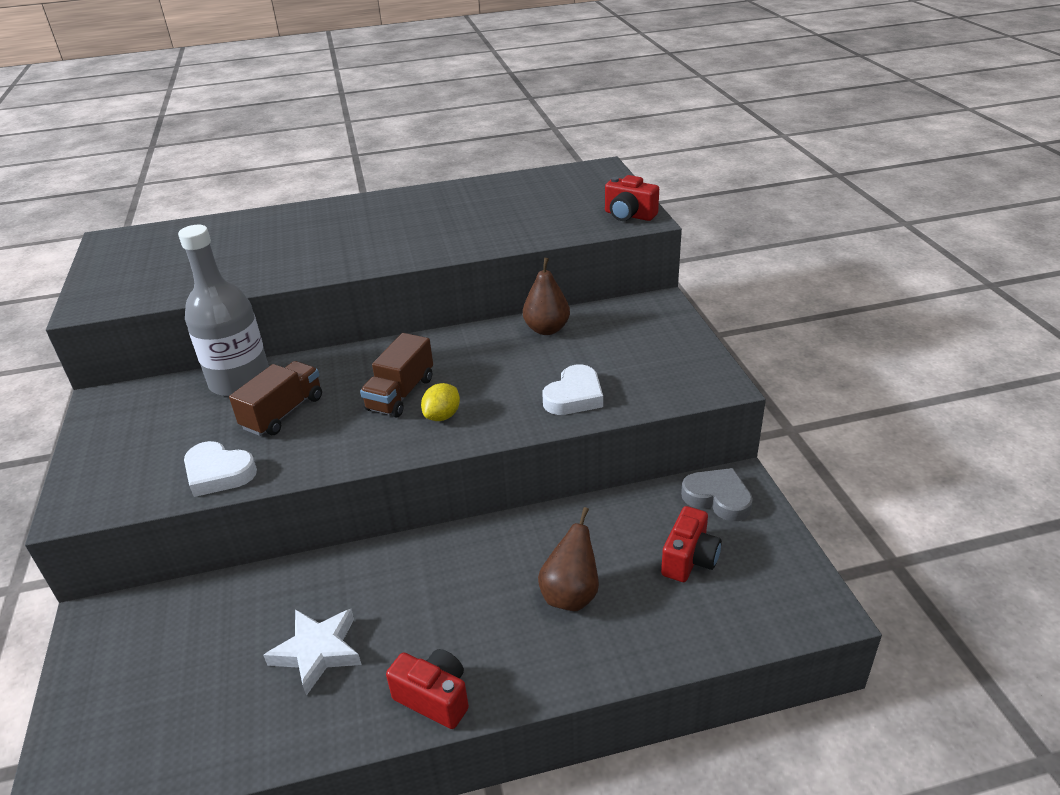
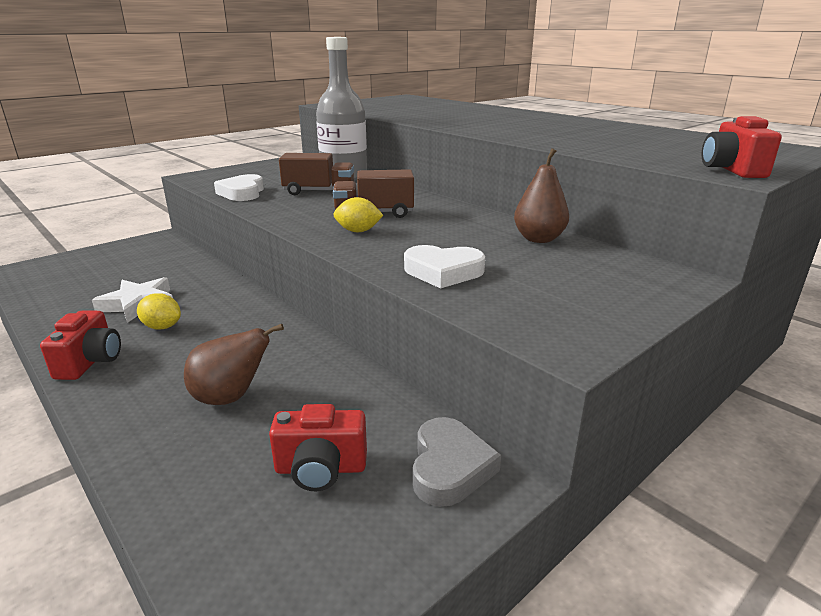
camera: 60 degrees right, 10 degrees down
(397, 633) = (162, 327): none -> yellow lemon

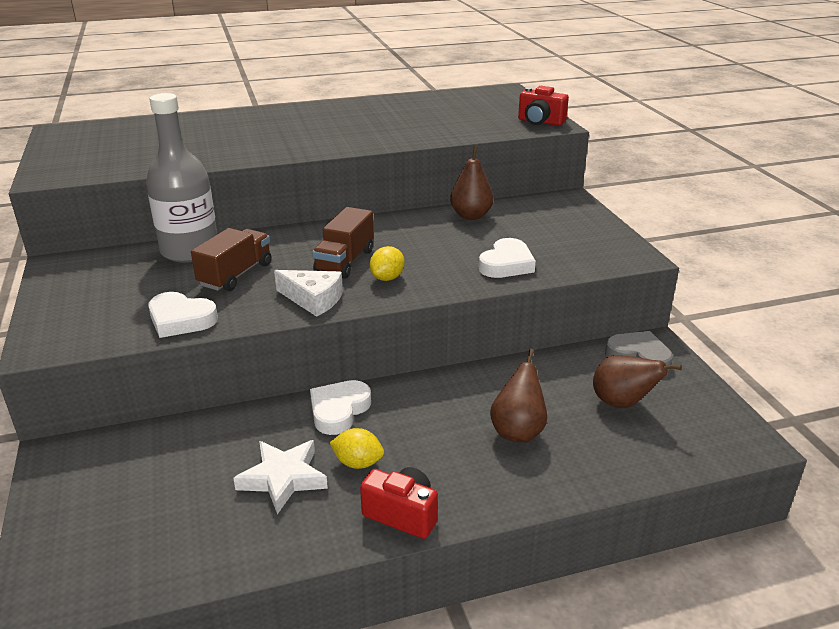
camera: 65 degrees left, 5 degrees up
(162, 327) = (358, 463): yellow lemon -> yellow lemon turned 60 degrees clockwise
(234, 303) = (339, 410): none -> white heart
(297, 217) = (313, 299): none -> white cheese
(320, 468) = (622, 403): red camera -> brown pear

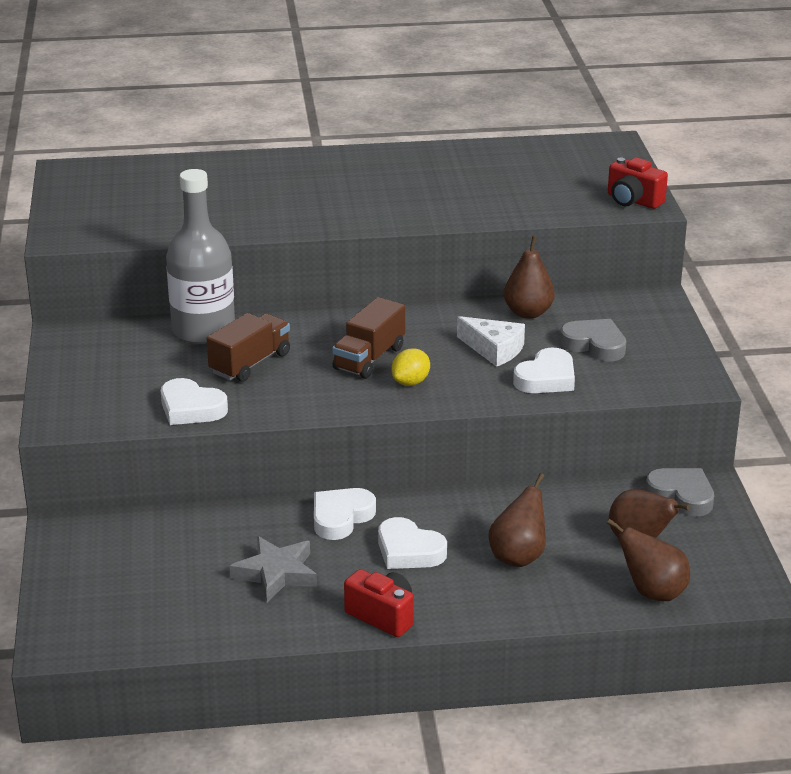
camera: 10 degrees right, 0 degrees up
(283, 478) = (276, 573): white star -> grey star
(313, 299) = (327, 399): white cheese -> white cheese (494, 349)
(358, 463) = (350, 568): yellow lemon -> none
(411, 437) = (409, 550): none -> white heart
(536, 235) = (594, 345): none -> grey heart
(657, 453) = (652, 592): none -> brown pear

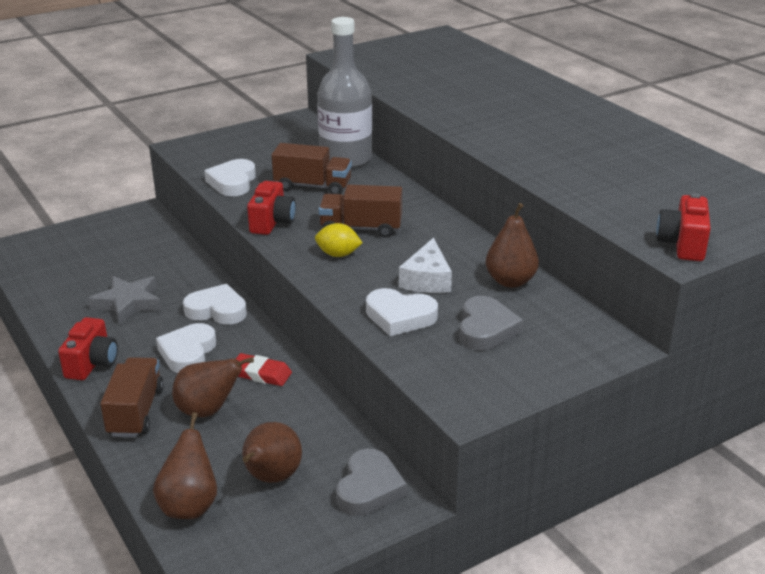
camera: 65 degrees right, 0 degrees up
(311, 403) = (272, 222): none -> red camera
(478, 514) = (261, 374): none -> red eraser
(491, 600) = (136, 412): none -> brown truck

